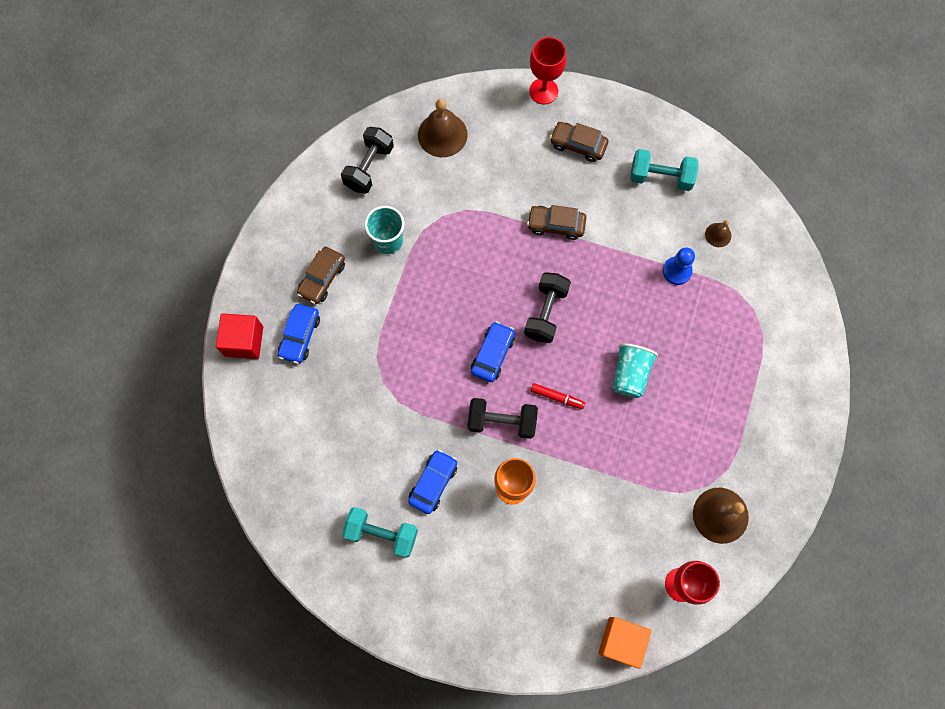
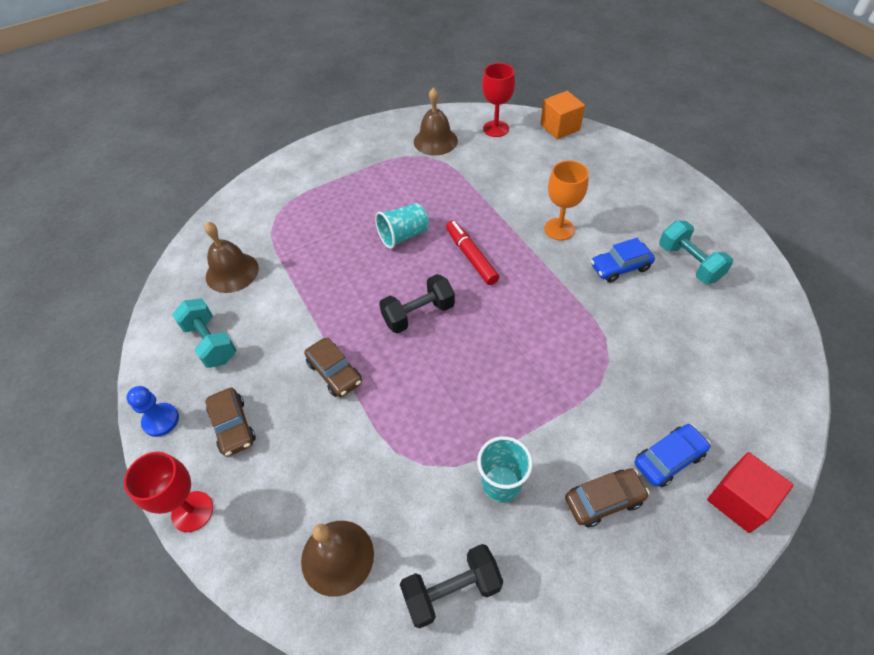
camera: 135 degrees left, 20 degrees down
(492, 354) = (492, 316): blue car -> none
(501, 421) = (529, 269): black dumbbell -> none
(557, 397) = (471, 257): red marker -> red marker, size x1.59
(677, 271) = (291, 271): blue pawn -> blue pawn (161, 420)
(718, 235) = (232, 272): brown bell -> brown bell, size x1.95

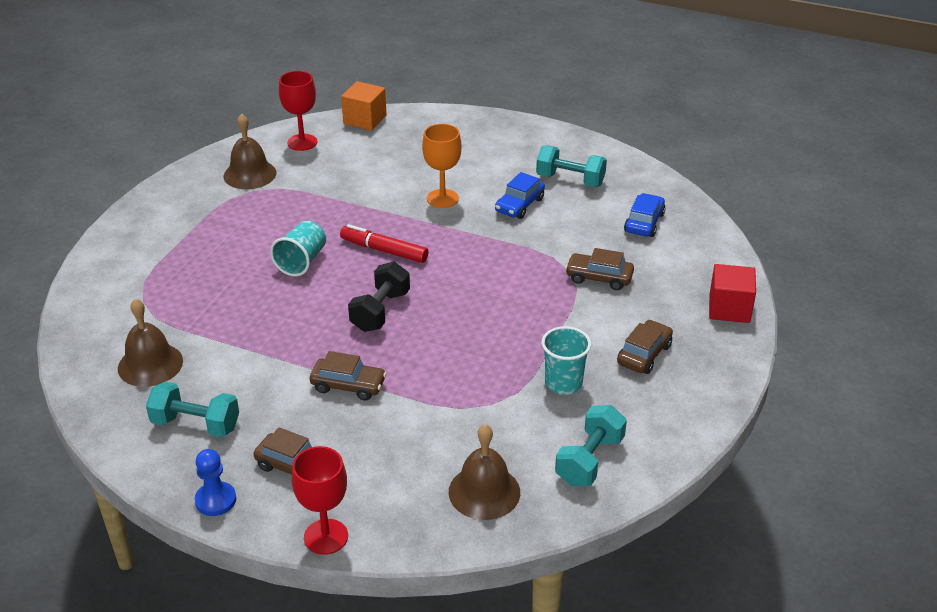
camera: 40 degrees left, 15 degrees down
(451, 590) = (589, 460): black dumbbell -> turquoise dumbbell
(630, 384) = (599, 278): none -> brown car
(668, 459) = (665, 309): blue car -> blue car (644, 222)

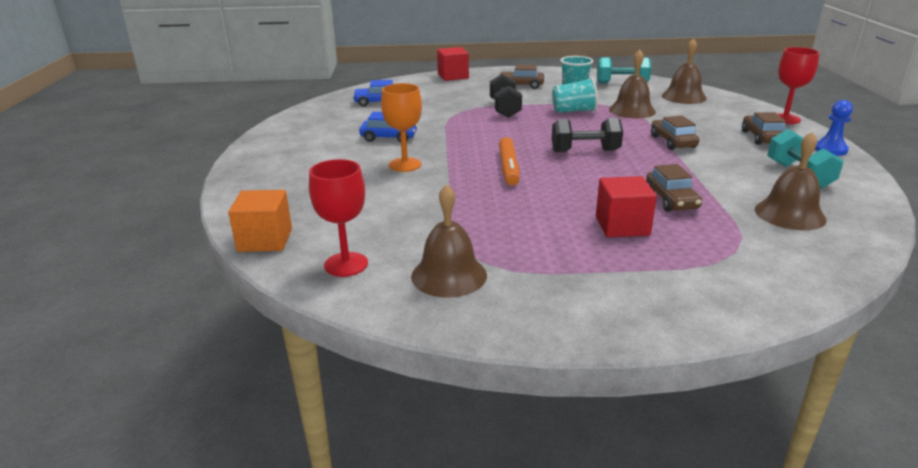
camera: 115 degrees left, 10 degrees down
(229, 266) = (622, 226): none -> red cube
(301, 261) = (568, 195): turquoise cup -> turquoise cup (574, 111)
(384, 250) = (508, 168): red marker -> orange marker
(469, 408) = (632, 110): none -> brown bell
(553, 305) = (505, 109): none -> black dumbbell
(570, 180) = (335, 129): turquoise dumbbell -> none
(599, 278) = (459, 103): brown car -> brown car (671, 200)

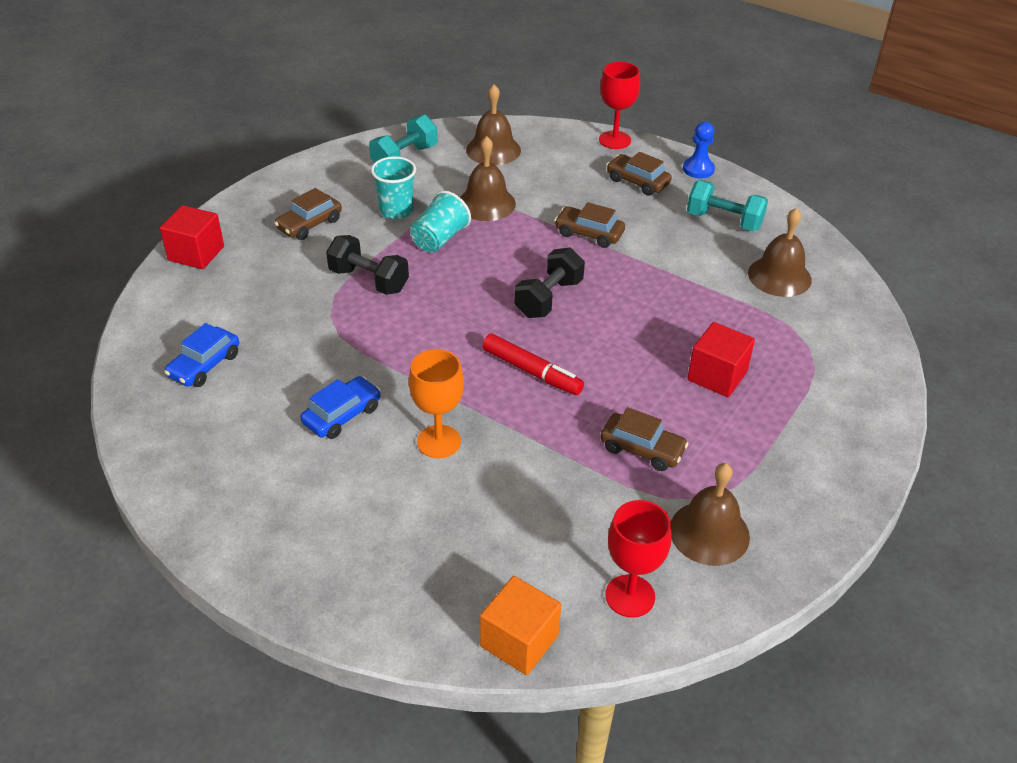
camera: 55 degrees left, 15 degrees up
(508, 168) = (532, 371): orange marker -> red marker
(671, 200) = (699, 317): brown car -> brown car (642, 449)

